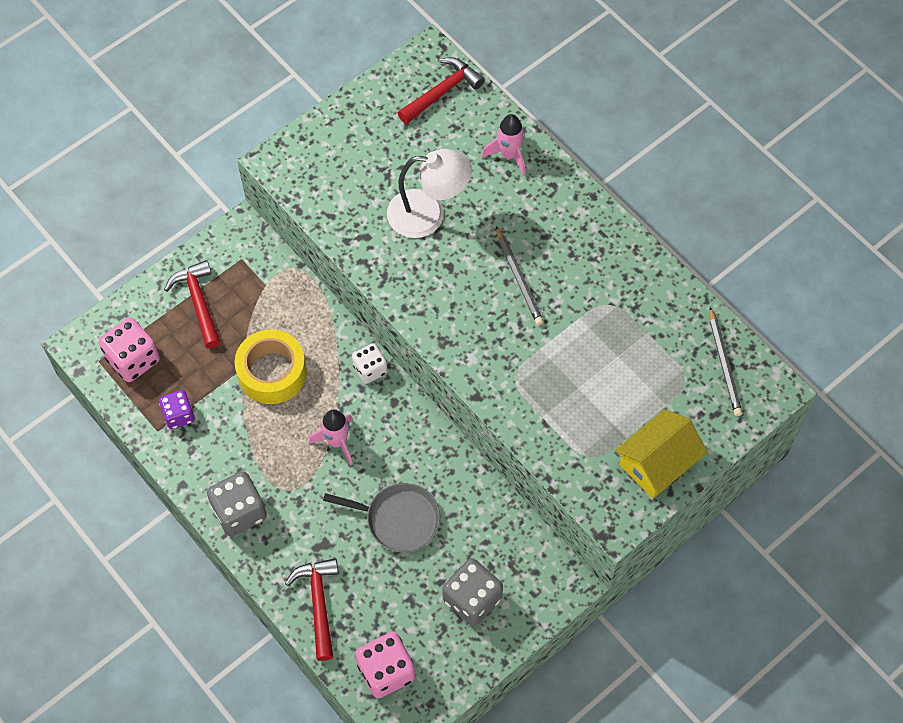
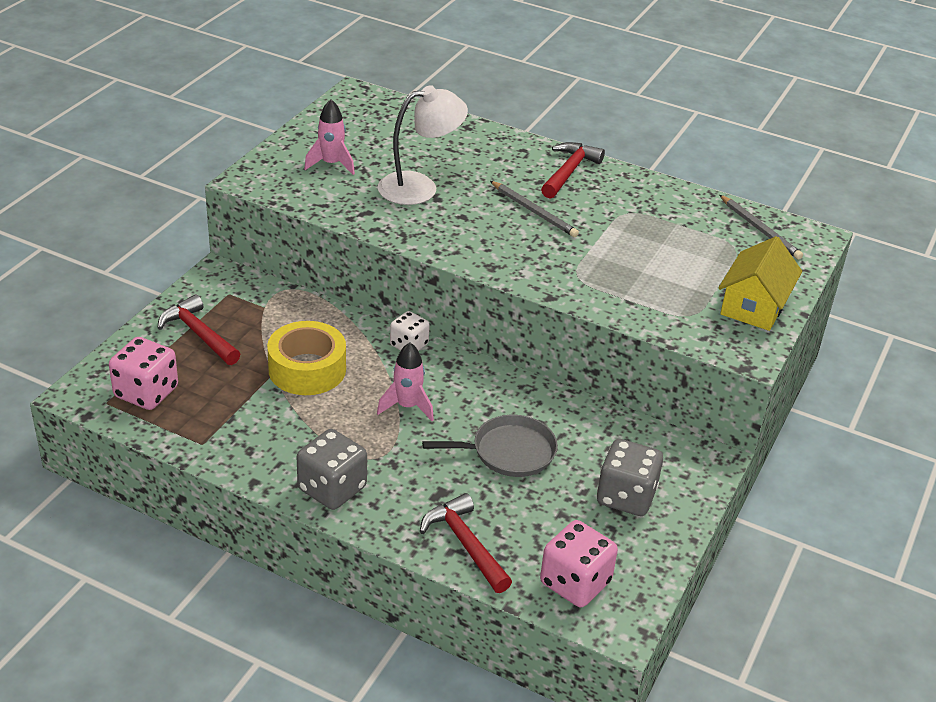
camera: 25 degrees left, 25 degrees down
(179, 415) = (221, 425): purple dice -> none
(442, 92) = (382, 112): red hammer -> red hammer (569, 171)
(509, 155) = (470, 139): pink rocket -> pink rocket (331, 164)

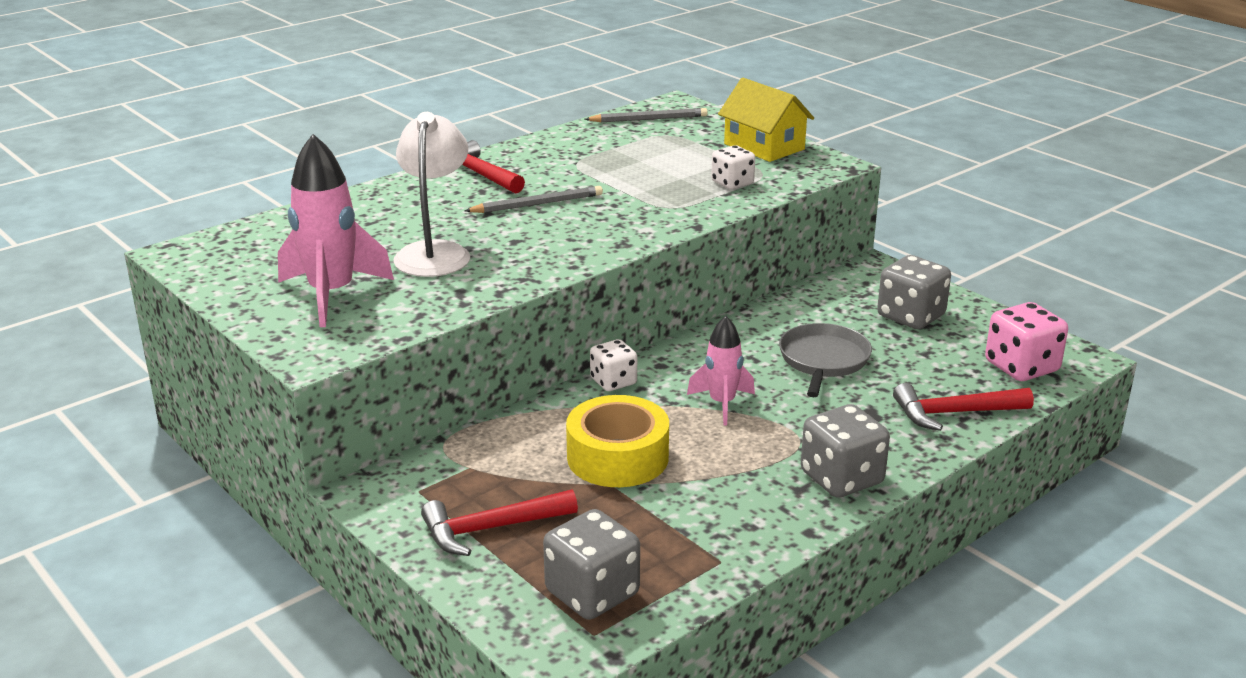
camera: 65 degrees left, 10 degrees down
(146, 392) = (592, 593): pink dice -> grey dice
(331, 164) = (332, 295): pink rocket -> pink rocket, size x1.66
(654, 301) = (732, 183): none -> white dice

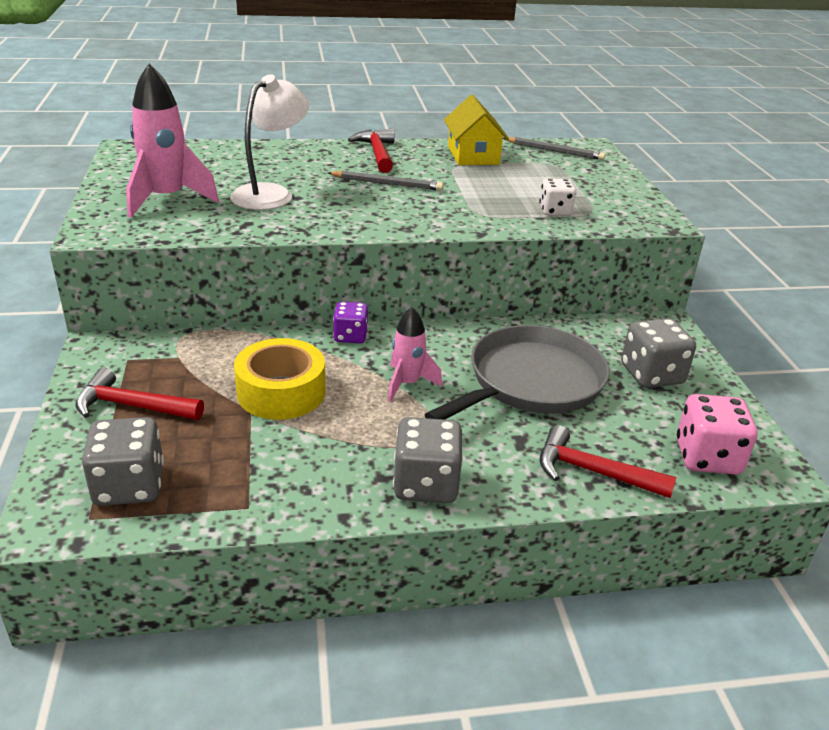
camera: 30 degrees right, 5 degrees up
(613, 381) = (350, 336): white dice -> purple dice
(764, 146) = (620, 193): yellow house -> yellow house (473, 155)
(823, 360) = (530, 382): grey pan -> grey pan, size x1.60

